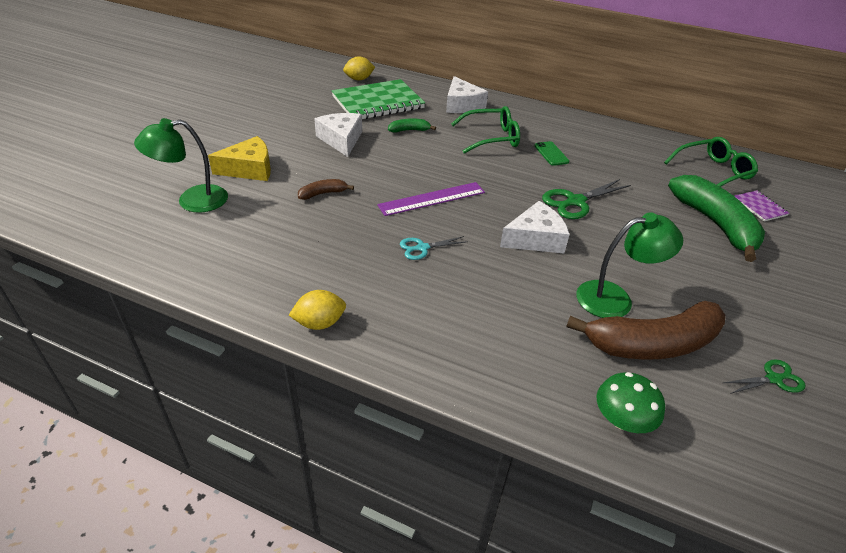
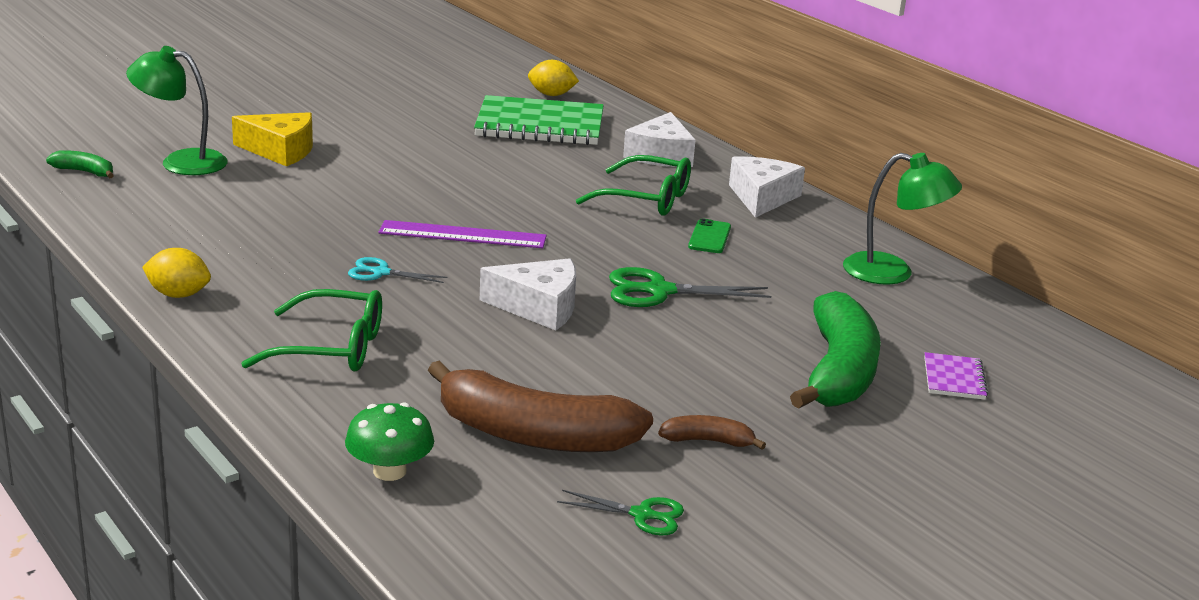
camera: 30 degrees right, 15 degrees down
(323, 193) = (334, 194): brown banana -> brown banana (708, 441)
(341, 140) = (432, 151): white cheese -> white cheese (762, 197)
(409, 130) = (539, 163): green banana -> green banana (85, 172)
(615, 298) = (553, 386): green lamp -> green lamp (892, 273)
(712, 172) = (947, 323): green glasses -> green glasses (330, 348)

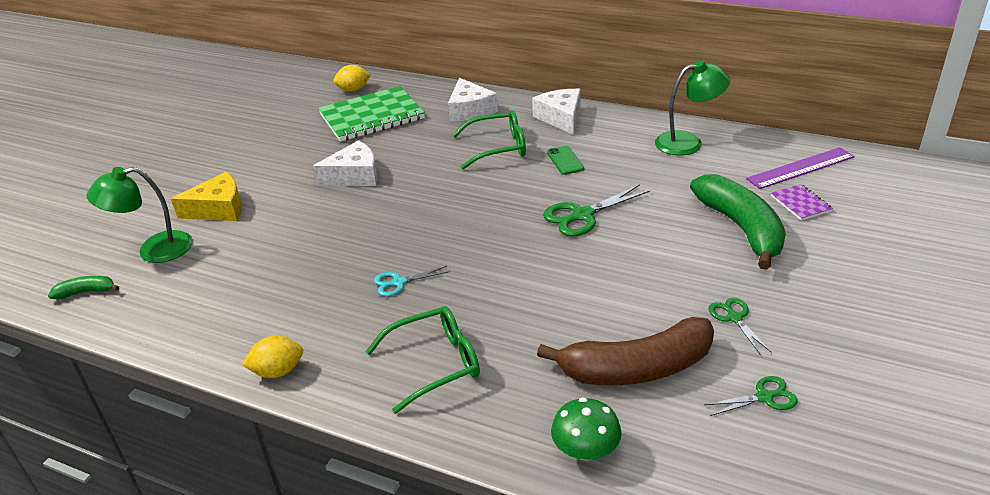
camera: 25 degrees left, 10 degrees up
(462, 235) = (418, 226): purple ruler -> purple ruler (800, 168)
(539, 307) = (528, 262): white cheese -> white cheese (354, 176)
(708, 441) = (734, 318): brown banana -> green scissors

